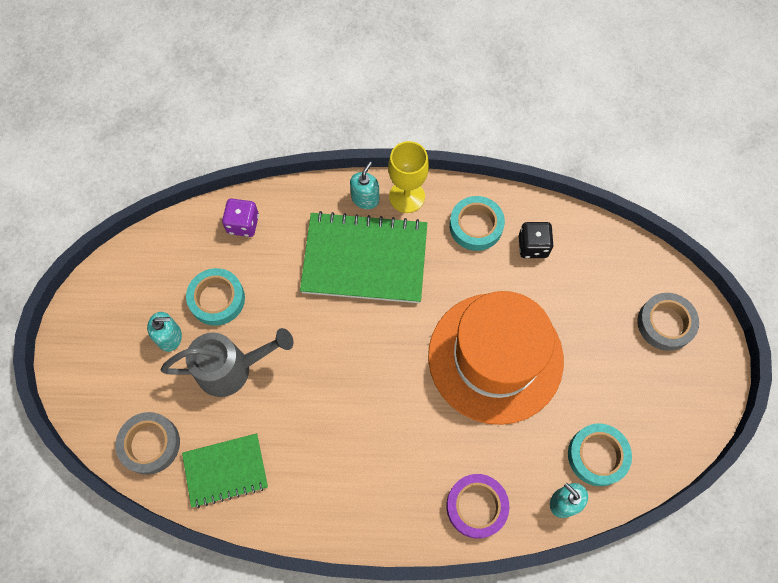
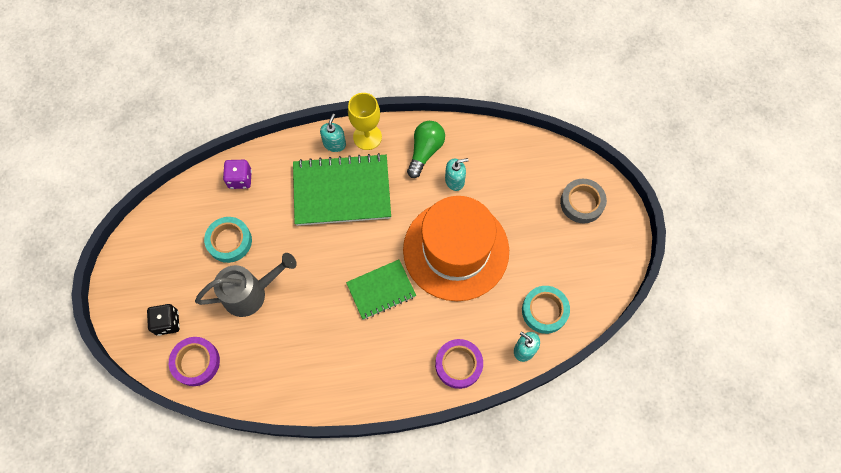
camera: 10 degrees left, 0 degrees up
(150, 444) = (196, 362): grey tape -> purple tape
(170, 337) = (197, 277): turquoise soap dispenser -> turquoise soap dispenser (454, 180)
(225, 470) = (259, 372): green notebook -> green notebook (381, 290)
(476, 226) = (425, 151): turquoise tape -> green light bulb
(533, 246) = (472, 160): black dice -> black dice (167, 323)

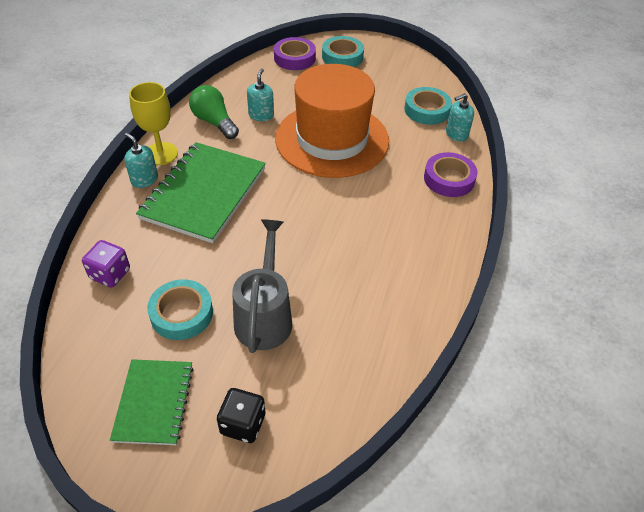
camera: 65 degrees left, 20 degrees down
(196, 362) = (319, 409): purple tape -> purple tape (294, 58)
(381, 290) = (337, 204): green notebook -> green notebook (154, 402)
(582, 203) = (342, 57): grey tape -> turquoise tape

